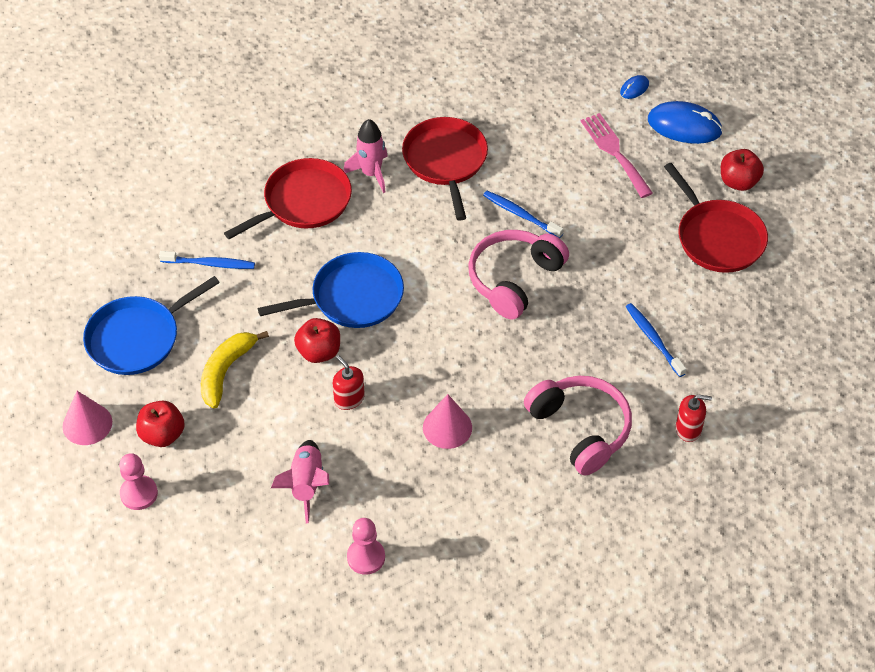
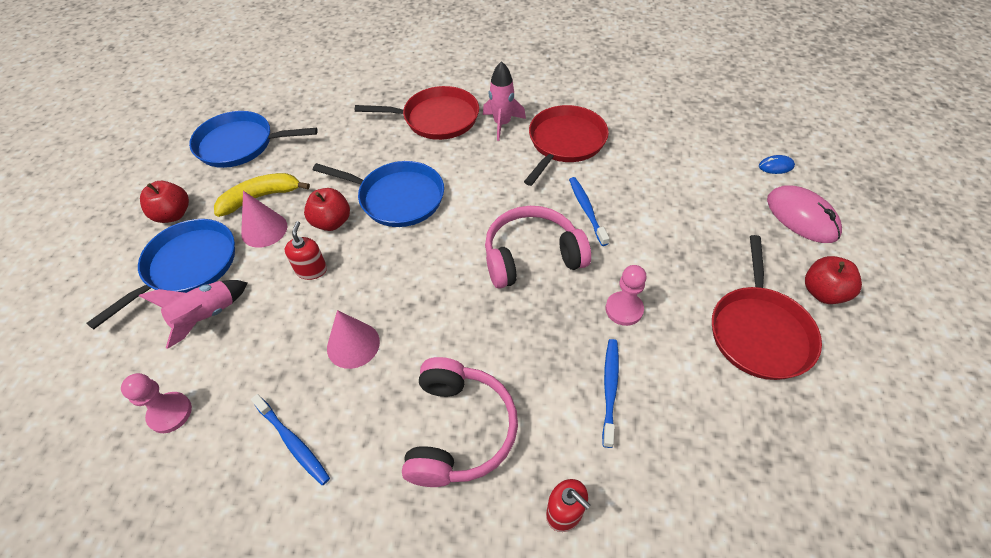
camera: 40 degrees right, 0 degrees up
(87, 424) = (146, 179): pink cone -> pink cone (264, 230)
(139, 493) = (110, 245): pink pawn -> pink pawn (624, 309)
(209, 264) = (335, 124): blue toothbrush -> blue toothbrush (292, 442)
(237, 463) = (187, 266): none -> blue pan
(614, 152) = (715, 205): pink fork -> none
(684, 126) = (801, 217): blue mouse -> pink mouse

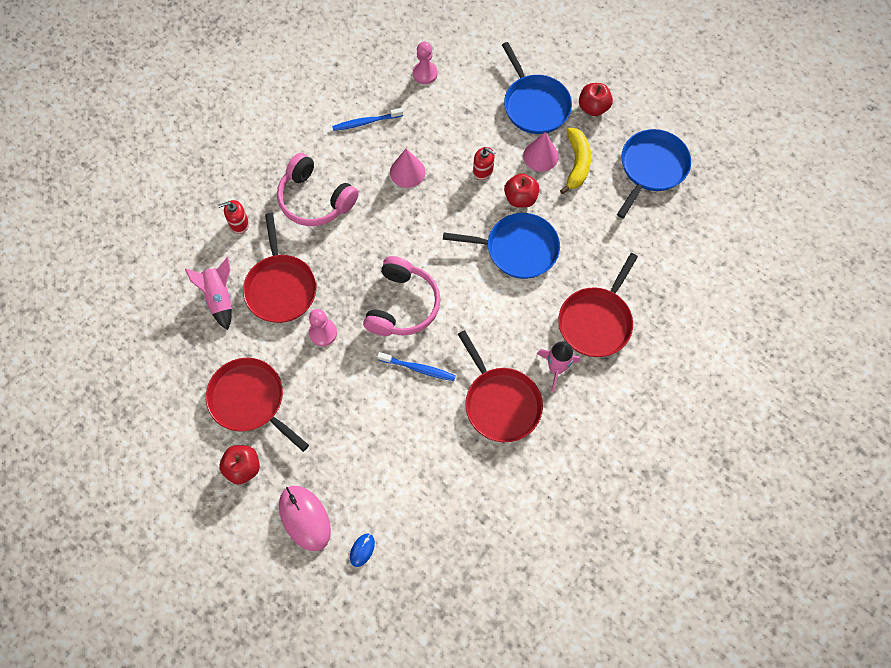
camera: 120 degrees right, 15 degrees up
(206, 316) = (483, 105): pink rocket -> pink rocket (219, 297)
(397, 198) = (517, 249): blue pan -> blue pan turned 135 degrees counterclockwise
(610, 389) = (280, 287): blue toothbrush -> red pan
(801, 217) = (305, 518): pink mouse -> pink mouse turned 60 degrees clockwise

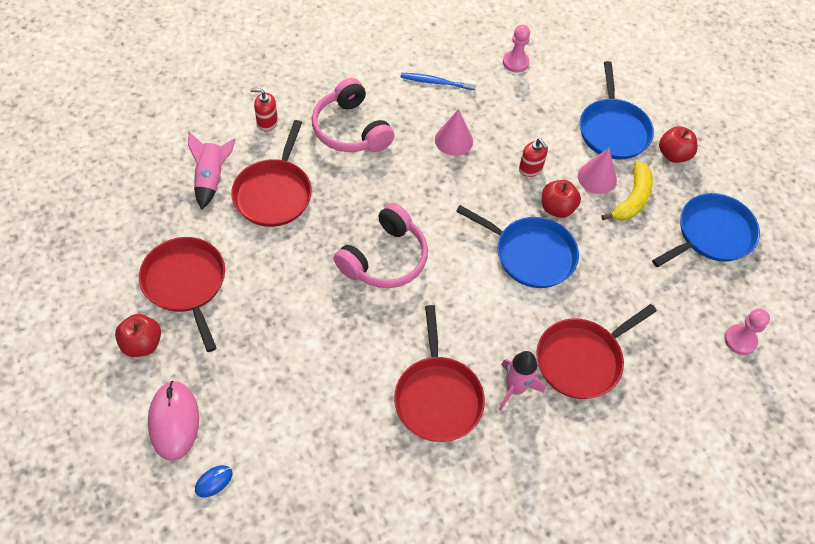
camera: 20 degrees right, 10 degrees down
(323, 333) = (292, 251): pink pawn -> pink pawn (740, 340)
(418, 368) = (368, 325): blue toothbrush -> none

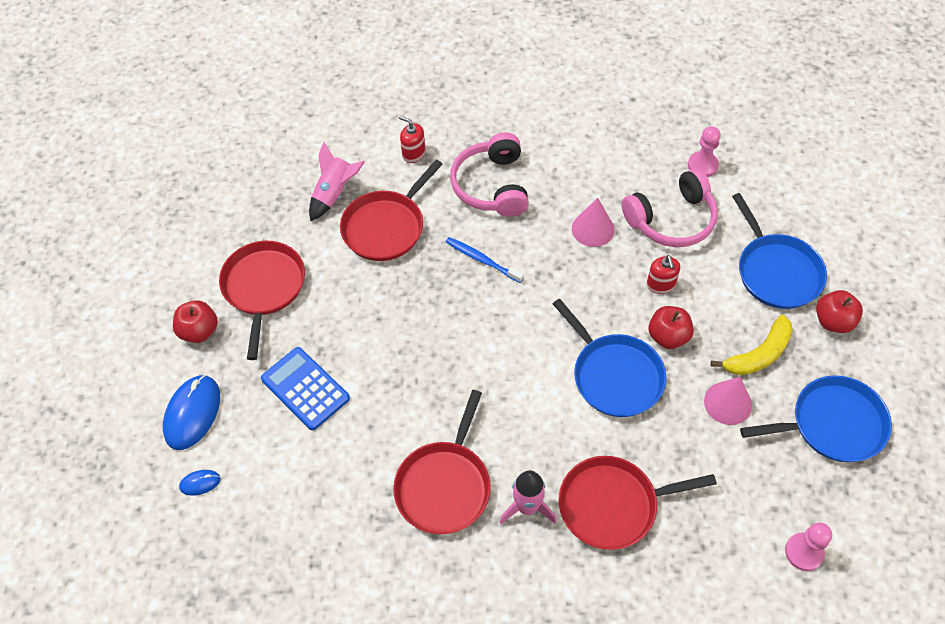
camera: 30 degrees right, 0 degrees up
(174, 421) = (192, 413): pink mouse -> blue mouse
(271, 360) = (305, 389): none -> blue calculator
(384, 258) = (461, 327): pink headphones -> pink headphones (671, 219)
(436, 82) = (605, 162): blue toothbrush -> blue toothbrush (482, 260)
(597, 178) = (730, 318): pink cone -> pink cone (728, 403)
(613, 130) = (776, 271): blue pan -> blue pan turned 45 degrees counterclockwise

